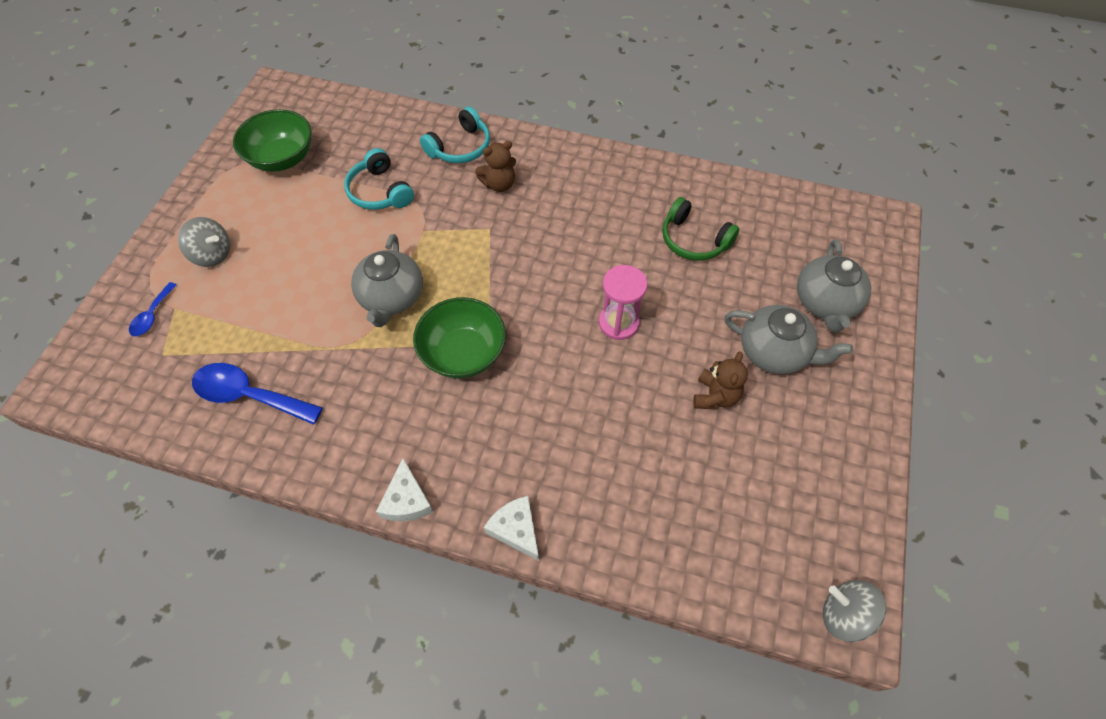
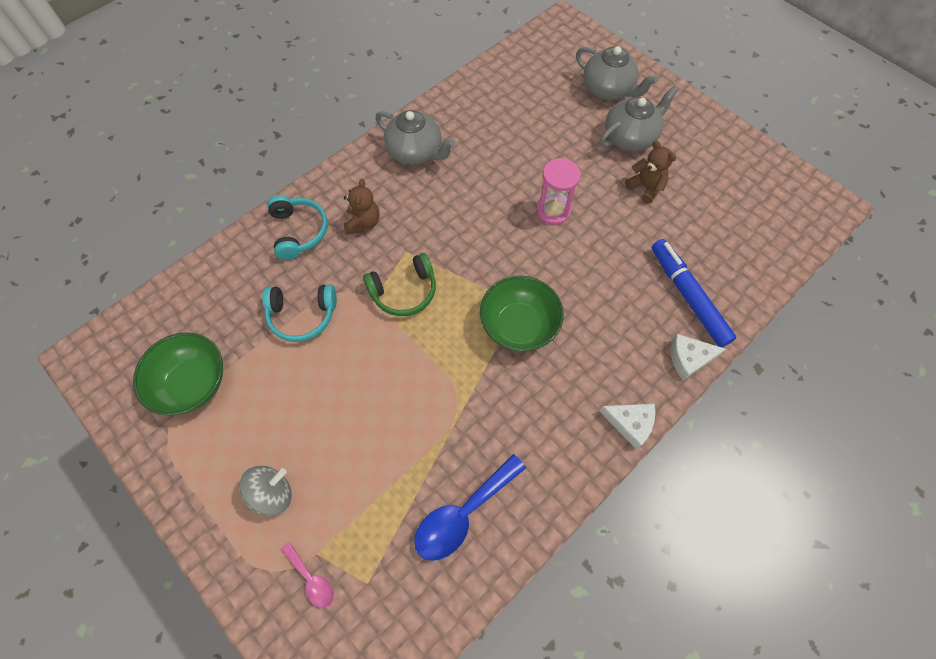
camera: 60 degrees left, 5 degrees up
(152, 315) = (311, 579): blue spoon -> pink spoon
(391, 298) = (429, 355): grey teapot -> grey teapot (415, 152)
(595, 498) = (688, 297): none -> blue marker
(694, 240) = (509, 129): green headphones -> green headphones (404, 291)
(844, 615) = (824, 206): grey spinning top -> none

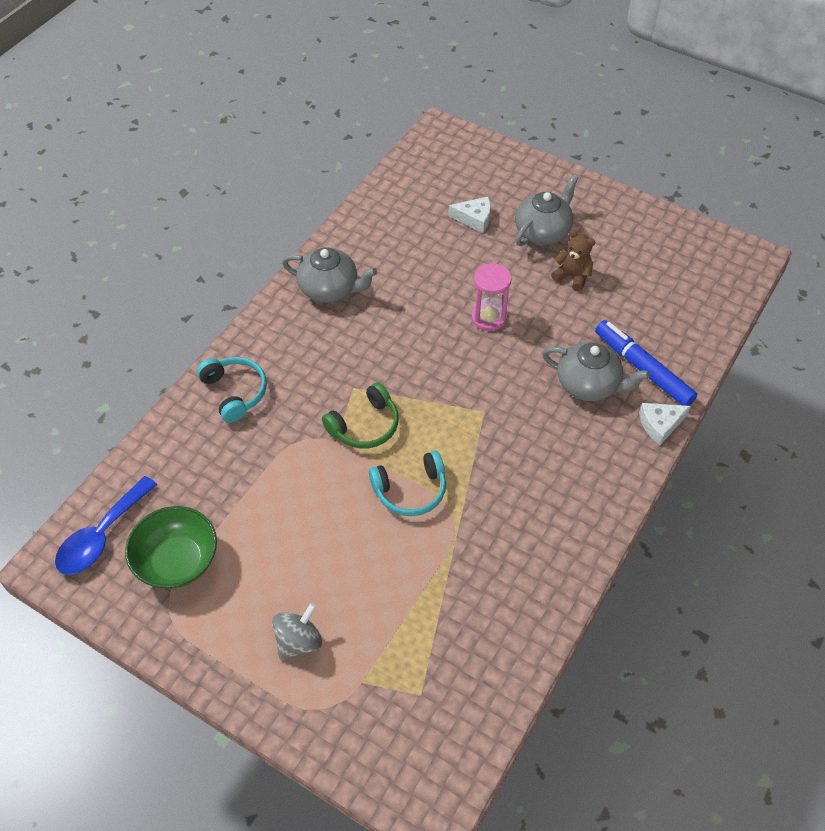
camera: 15 degrees left, 10 degrees down
(302, 315) = (268, 471): turquoise headphones -> turquoise headphones (410, 490)
(311, 579) = (365, 705): pink spoon -> none
(363, 223) = (299, 369): brown teddy bear -> none
(463, 514) = (491, 611): blue spoon -> blue spoon (101, 536)
(519, 325) = (489, 432): green bowl -> none
(608, 90) = (506, 189): grey teapot -> grey teapot (589, 385)
(630, 423) = (623, 495): white cheese -> white cheese (474, 218)

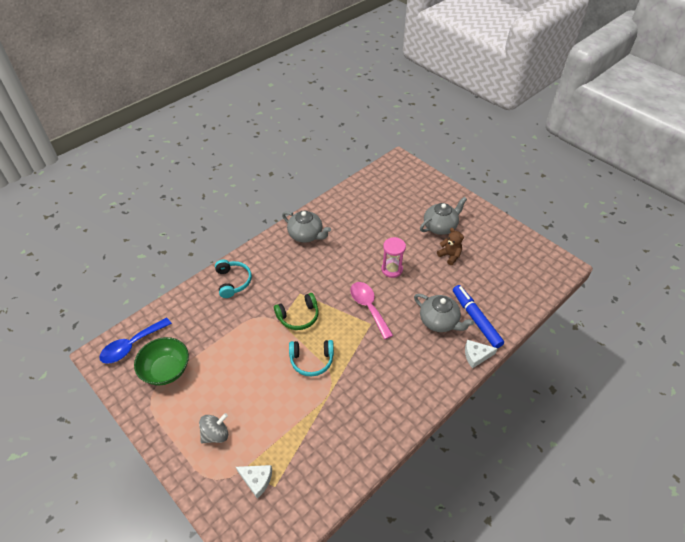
camera: 15 degrees right, 5 degrees down
(472, 386) = (368, 307): none -> pink spoon
(474, 218) = (402, 212): white cheese -> white cheese (257, 480)

